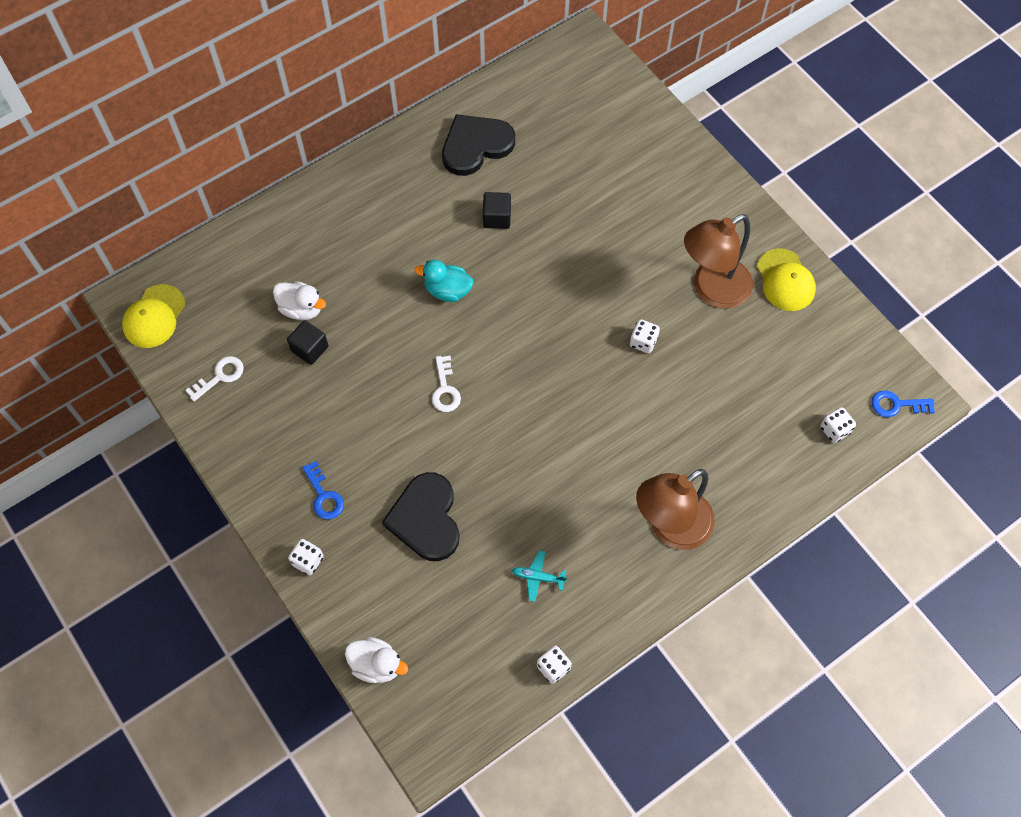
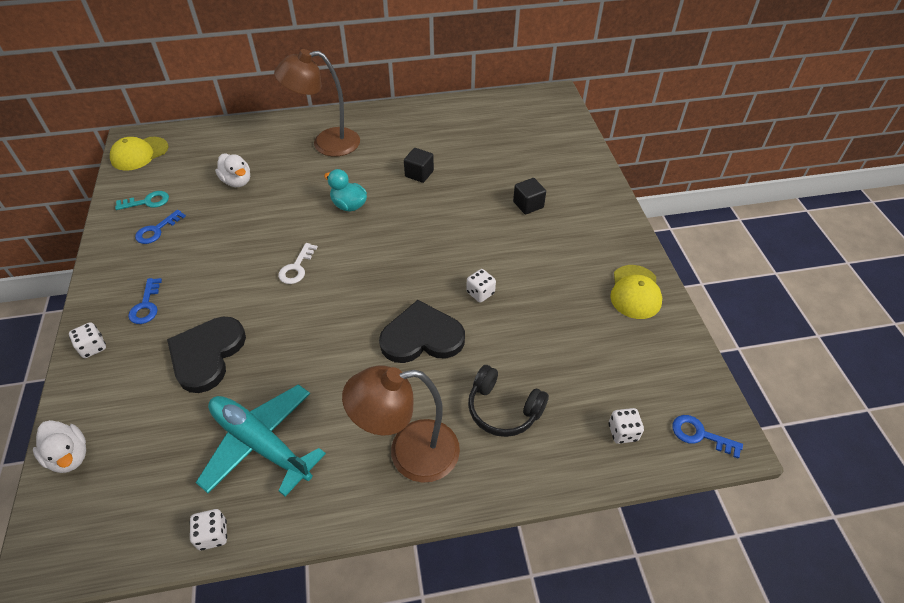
camera: 25 degrees right, 15 degrees down
(220, 376) = (147, 202): white key -> turquoise key
(261, 407) = (157, 230): none -> blue key
(310, 349) = (221, 207): black cube -> black cube (528, 205)
(475, 146) = (434, 129): black heart -> black heart (422, 337)
(538, 577) = (260, 443): turquoise plane -> turquoise plane, size x2.46
(712, 290) = (564, 276): brown lamp -> brown lamp (326, 143)
(726, 453) = (503, 409): none -> black headphones

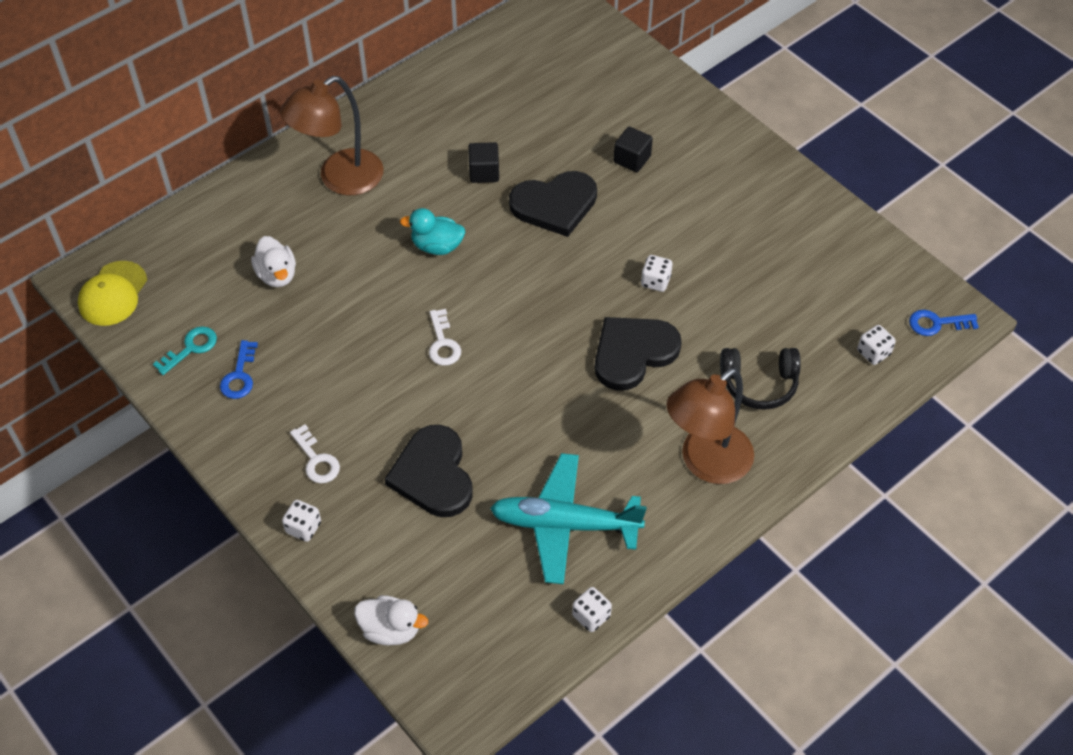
camera: 30 degrees left, 5 degrees up
(146, 305) = (316, 460): blue key -> white key
(237, 181) = (277, 275): white duck -> white duck turned 45 degrees clockwise
(449, 212) = (555, 205): none -> black heart
(635, 292) = (802, 211): yellow cap -> none

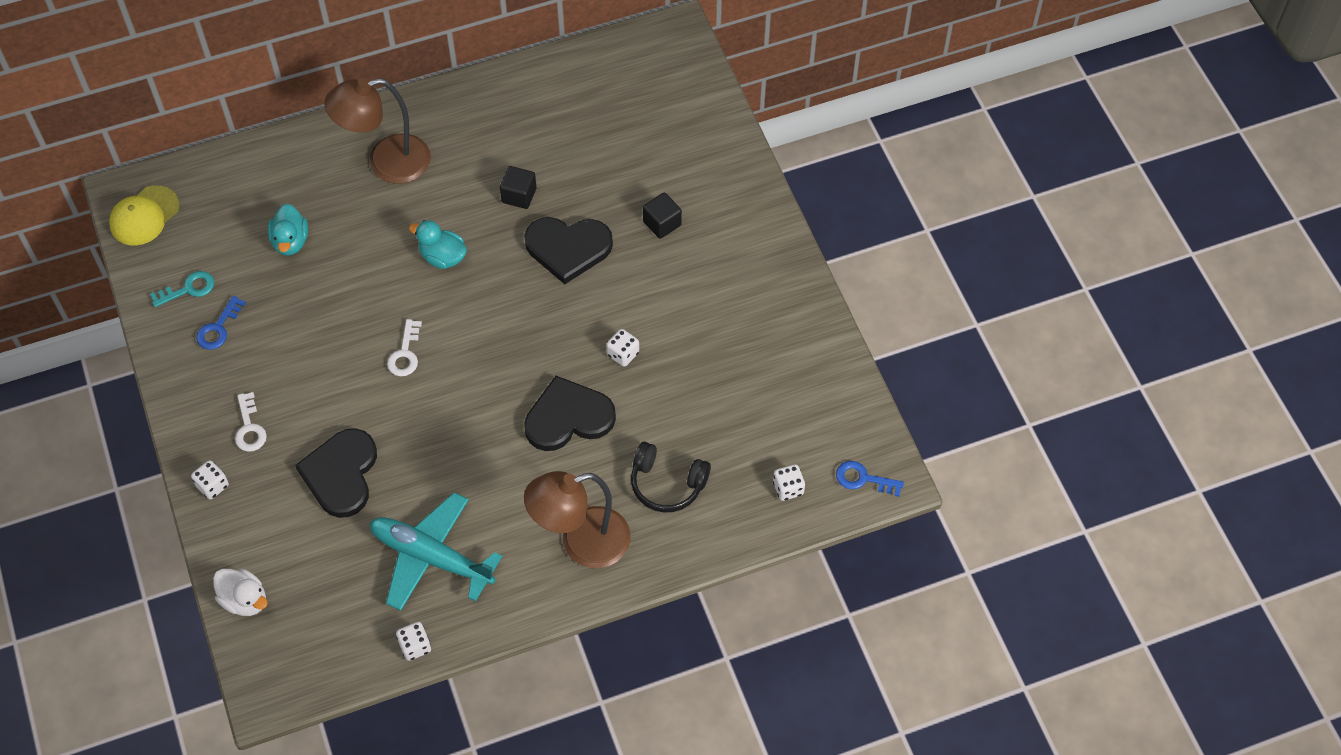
camera: 20 degrees right, 5 degrees up
(277, 275) = (290, 241): white duck -> turquoise duck

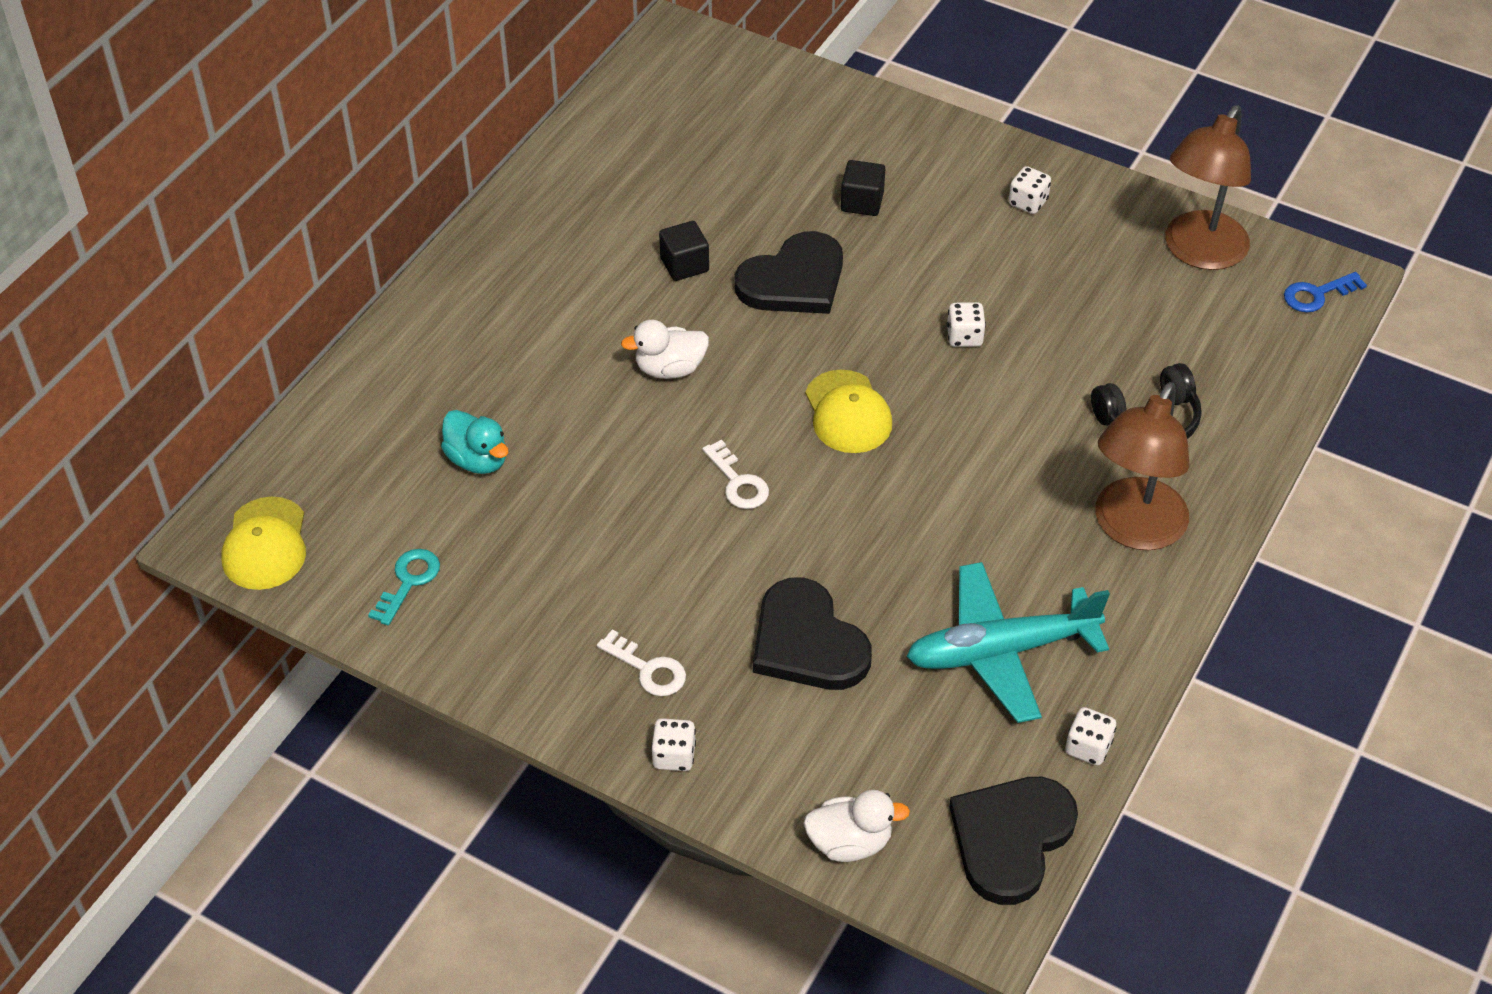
camera: 40 degrees left, 10 degrees down
(218, 328) = (492, 596): blue key -> none
(386, 163) = (501, 321): brown lamp -> brown lamp (1198, 253)
(442, 257) = (670, 368): turquoise duck -> white duck
(507, 354) = (848, 412): none -> yellow cap
(568, 417) = (980, 427): black heart -> black heart (1011, 838)
(788, 488) = (1262, 347): white dice -> white dice (1028, 202)

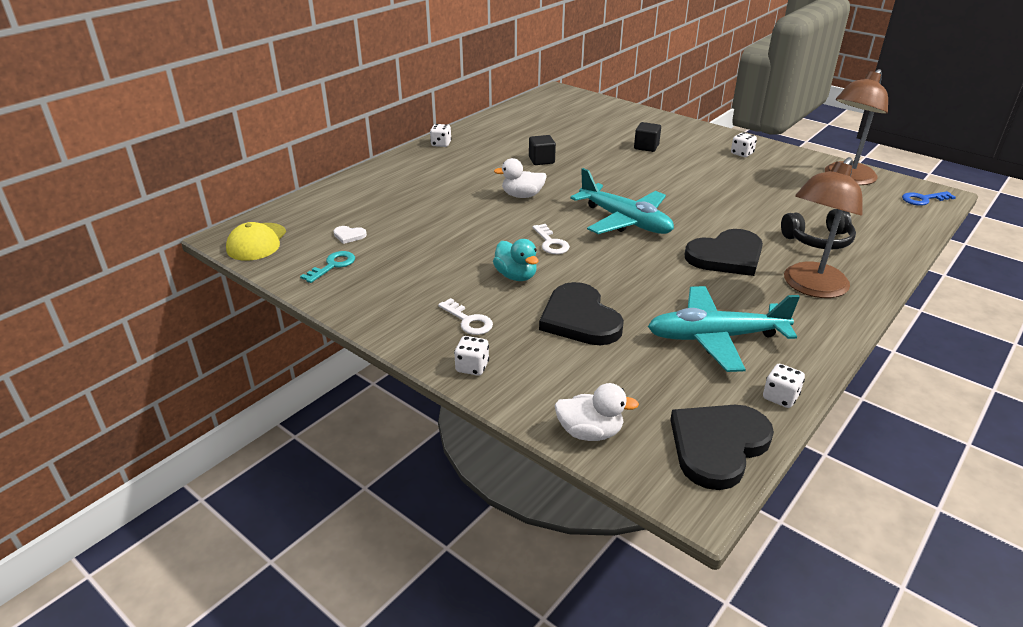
camera: 10 degrees right, 15 degrees down
(410, 508) = (349, 235): none -> white heart
(478, 460) = (397, 220): turquoise duck -> turquoise duck (516, 276)
(794, 280) = (602, 170): black heart -> black heart (726, 256)
(848, 412) = (625, 221): yellow cap -> turquoise plane
(964, 337) = (701, 198): white dice -> white dice (441, 144)

